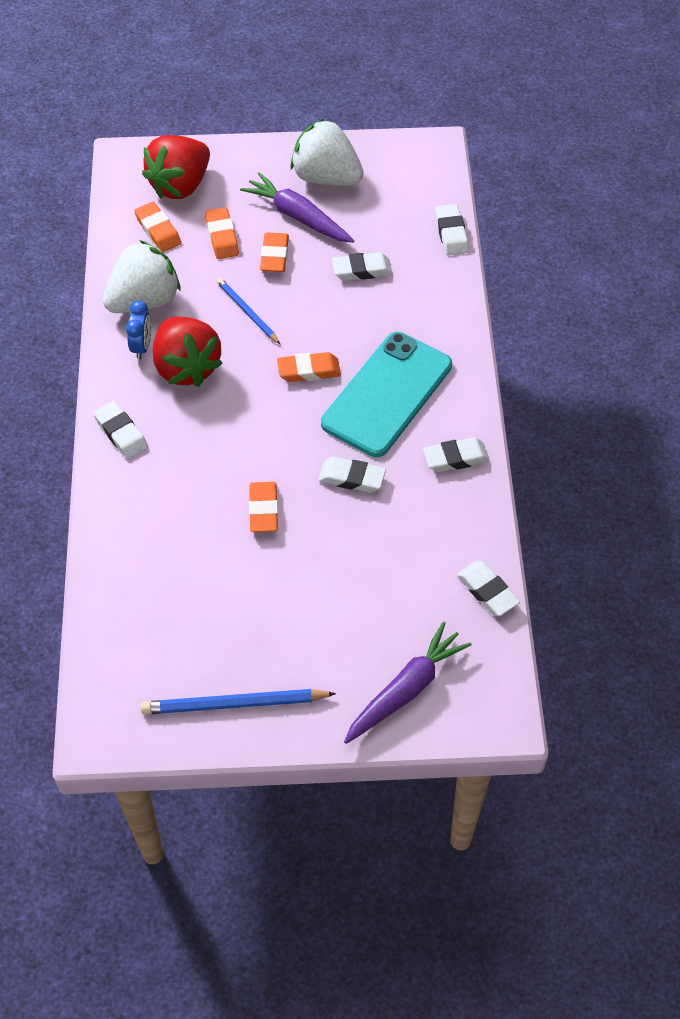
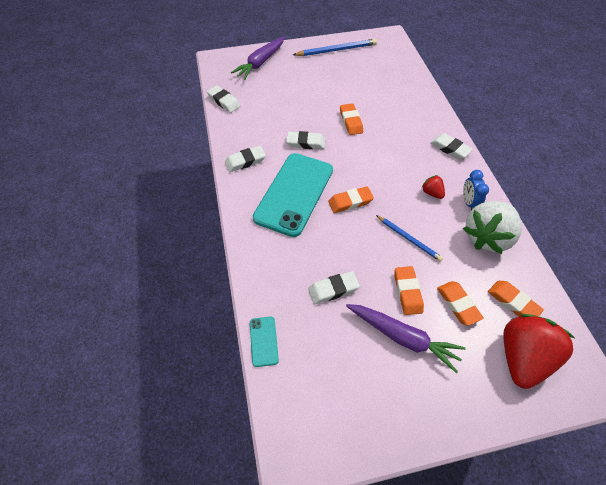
camera: 170 degrees right, 0 degrees up
(186, 367) = (432, 193): red strawberry -> red strawberry, size x0.44
(326, 177) = (392, 392): white strawberry -> none
(451, 233) = (263, 341): white eraser -> turquoise phone

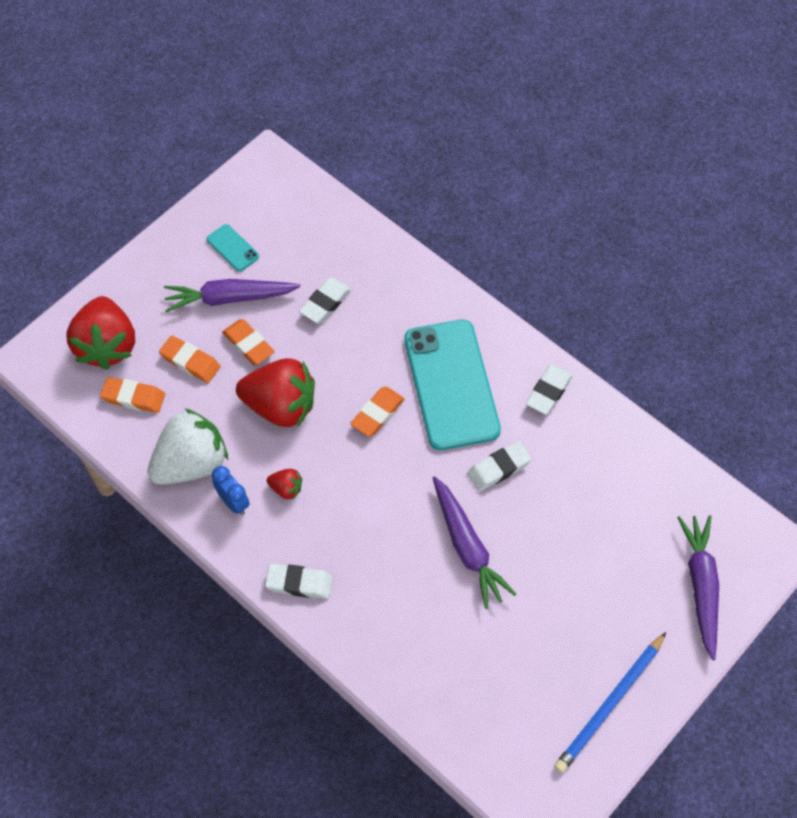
camera: 145 degrees right, 5 degrees up
(224, 101) = (672, 469): white eraser -> none
(263, 341) = (356, 222): turquoise phone -> turquoise phone (233, 248)
(351, 121) = (467, 547): orange eraser -> purple carrot
(408, 239) = (280, 406): blue pencil -> red strawberry
(486, 237) = (191, 463): white strawberry -> white strawberry turned 45 degrees clockwise

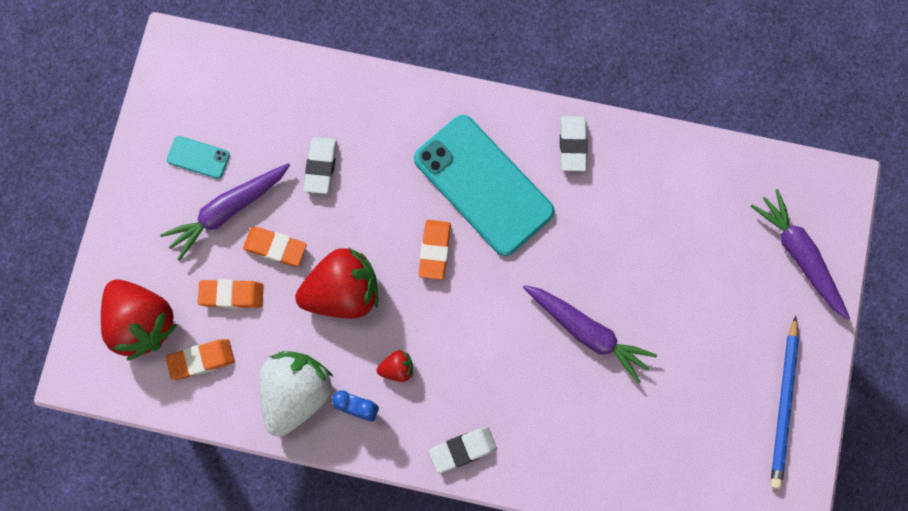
camera: 30 degrees left, 15 degrees up
(498, 468) = (571, 243): white eraser -> none

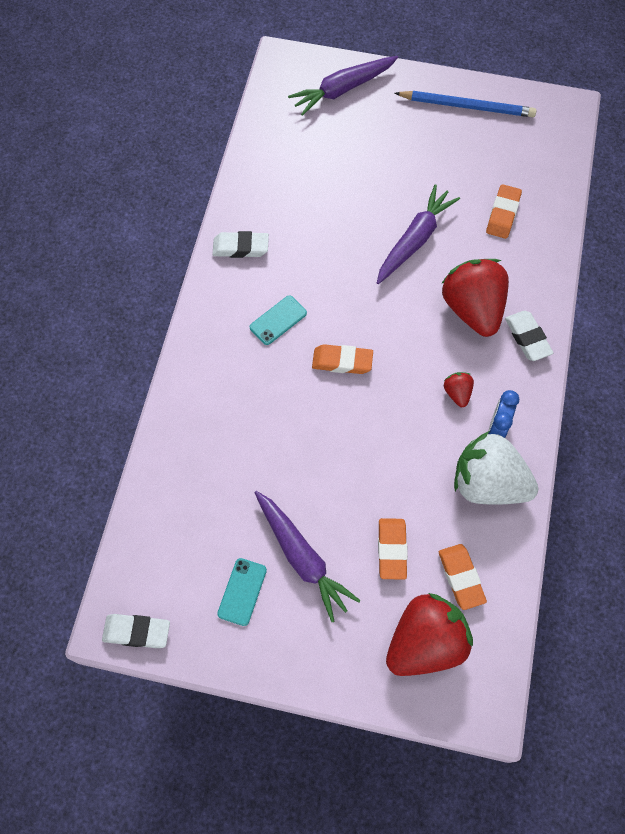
camera: 90 degrees left, 10 degrees down
(275, 247) = (341, 508): orange eraser -> orange eraser (503, 214)
(321, 166) = (256, 466): white eraser -> white eraser (137, 632)
(343, 292) = (385, 442): red strawberry -> red strawberry (472, 309)
(483, 185) = (278, 320): turquoise phone -> turquoise phone, size x0.41

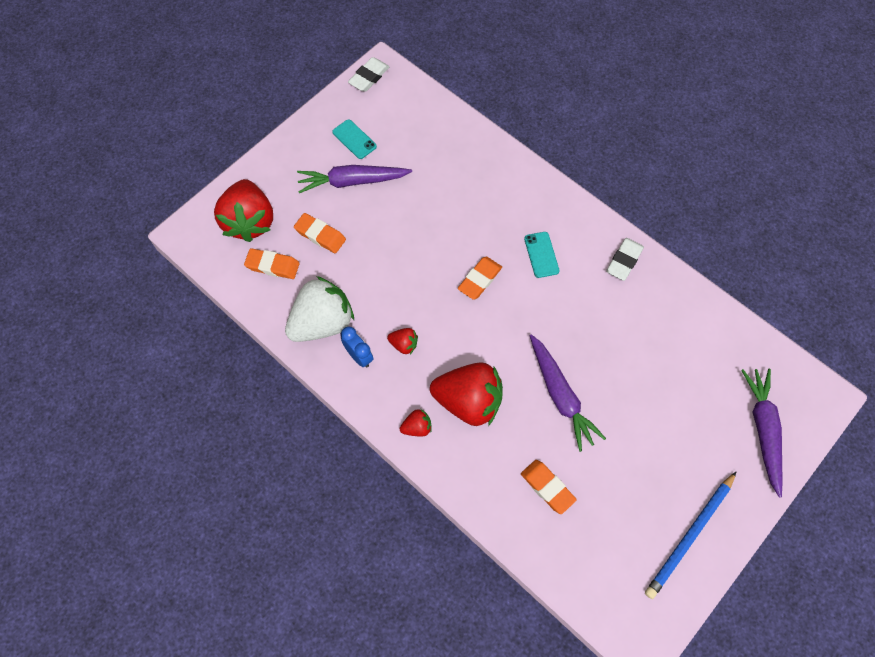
camera: 120 degrees right, 0 degrees up
(527, 338) = (417, 427): white eraser -> red strawberry

